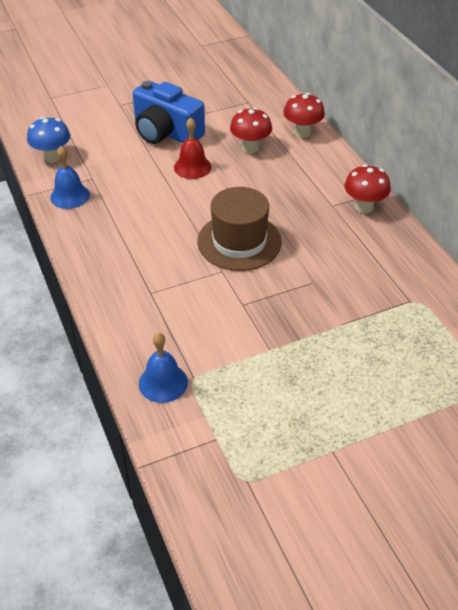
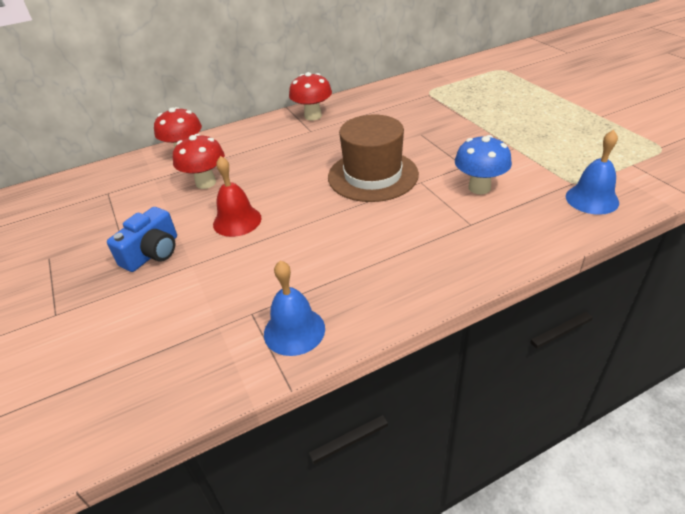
camera: 90 degrees left, 5 degrees down
(52, 157) = (186, 376): blue mushroom -> blue mushroom (479, 188)
(166, 132) = (152, 253): blue camera -> blue camera, size x0.61

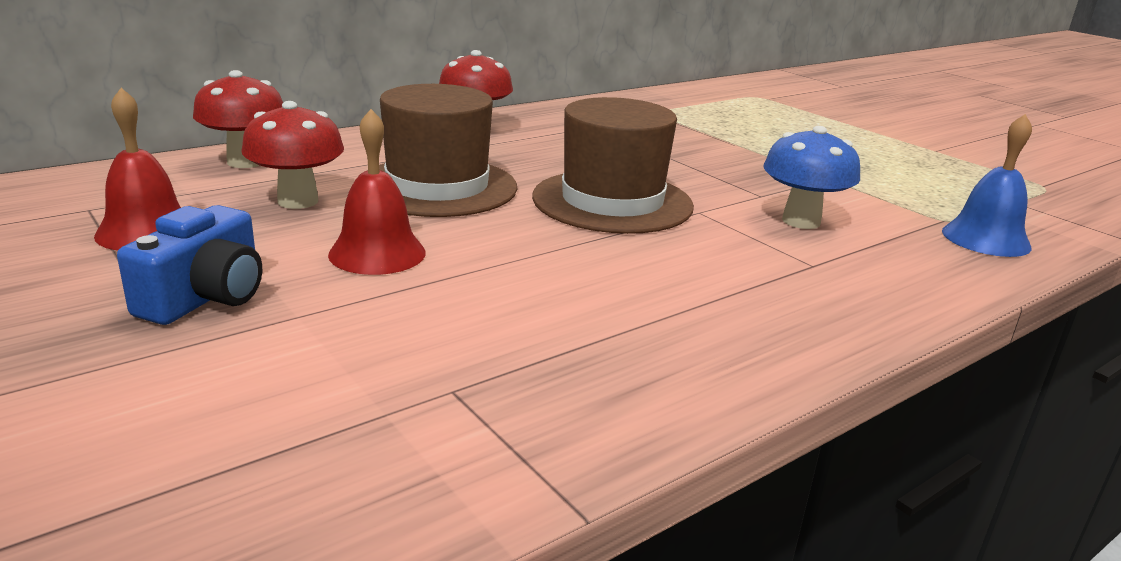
camera: 15 degrees left, 15 degrees down
(132, 208) = (146, 231): none -> red bell
(279, 168) = (437, 187): none -> brown hat
(294, 330) = (555, 416): blue bell -> none

